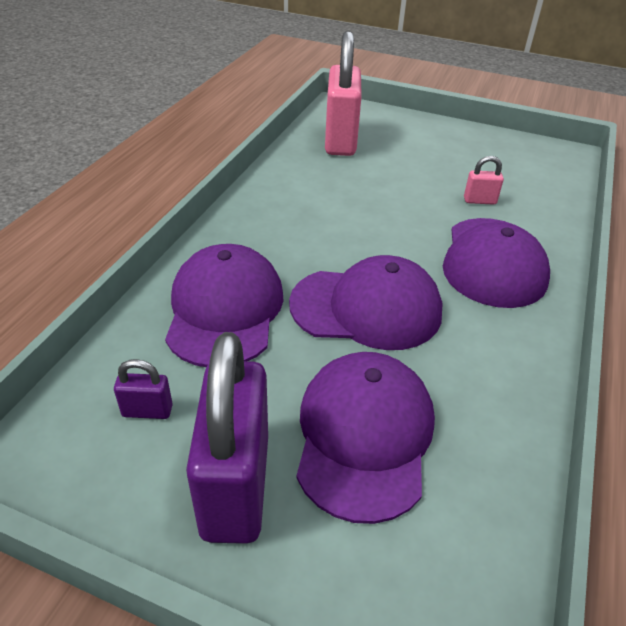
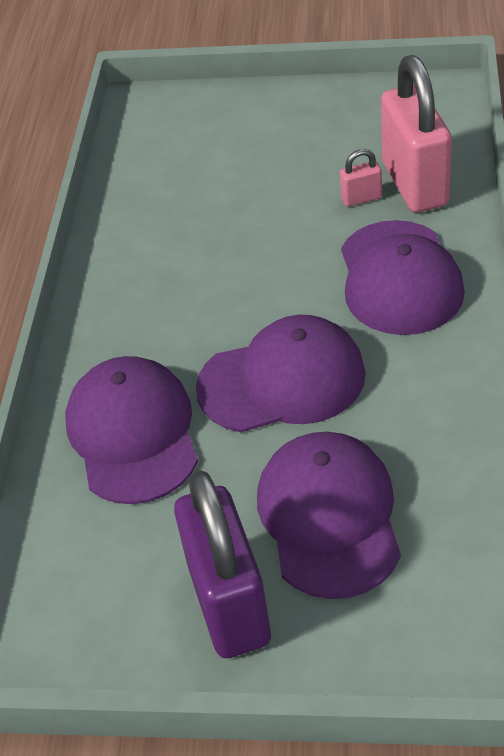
camera: 10 degrees left, 5 degrees up
(147, 411) = (109, 566): purple padlock -> none
(340, 141) = (166, 160): pink padlock -> pink padlock (415, 184)

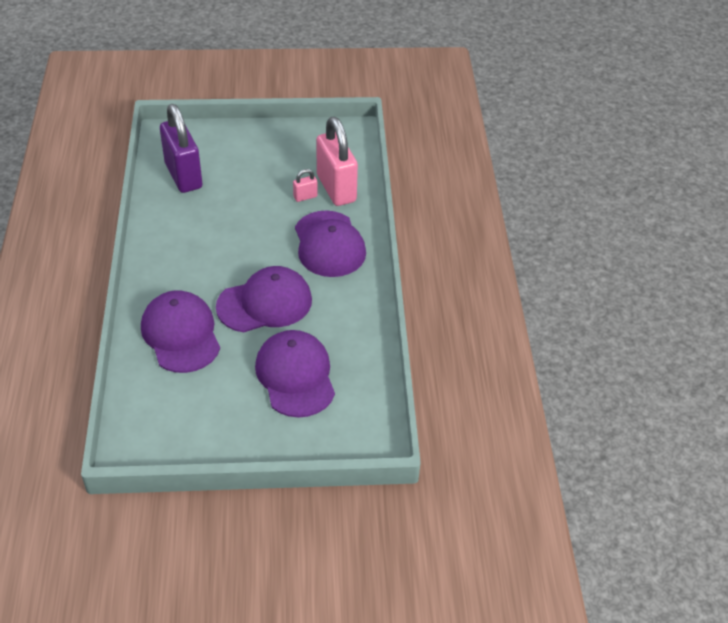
camera: 15 degrees left, 0 degrees up
(229, 604) = (244, 422): purple padlock -> purple padlock (183, 176)

